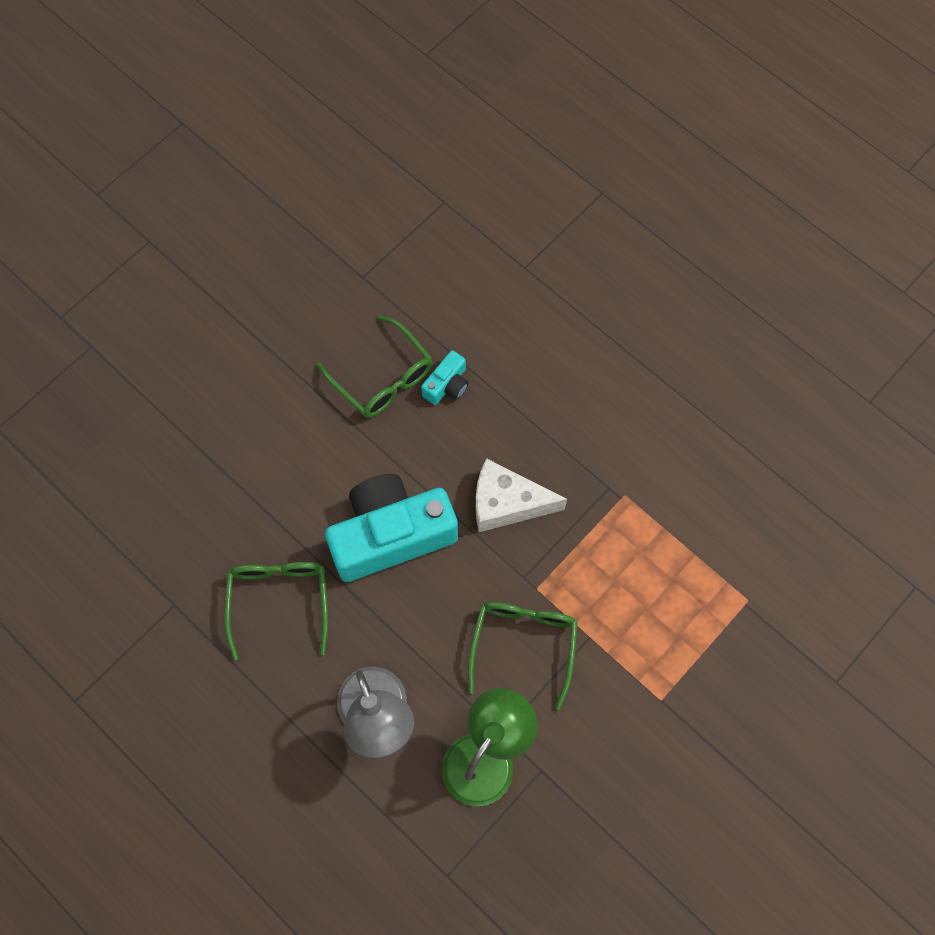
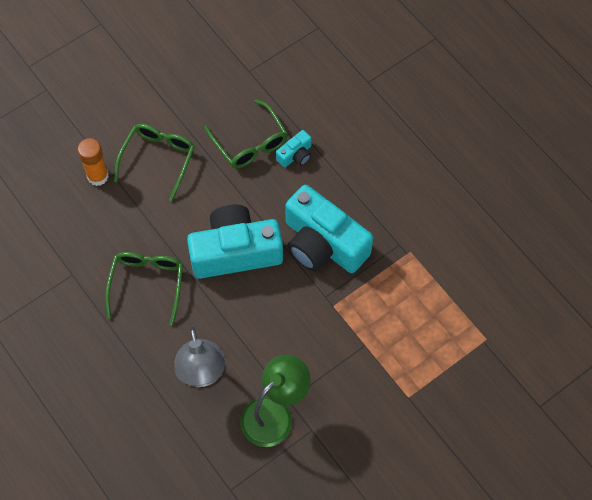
camera: 10 degrees right, 5 degrees down
(184, 458) = (98, 176): none -> orange glue stick
(507, 503) = (323, 243): white cheese -> turquoise camera
(523, 645) = (316, 343): green glasses -> green glasses (158, 159)

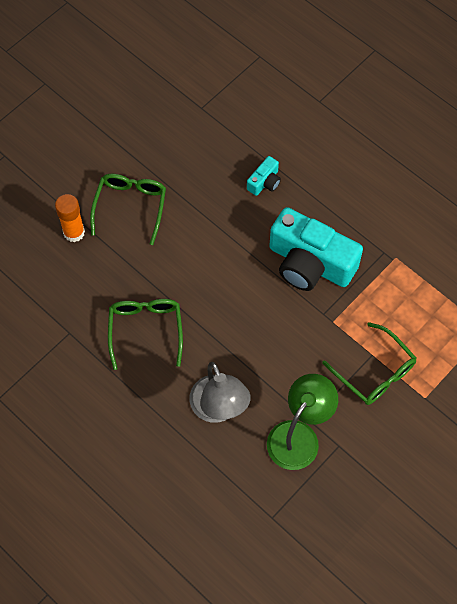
camera: 10 degrees left, 0 degrees up
(235, 252) = (226, 285): turquoise camera -> none
(250, 143) = (217, 177): green glasses -> green glasses (374, 372)

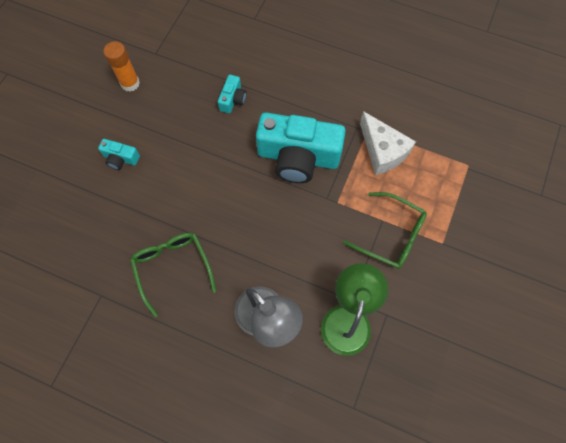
camera: 20 degrees left, 5 degrees up
(74, 232) = (75, 198): orange glue stick -> orange glue stick (130, 83)
(130, 207) = (121, 158): green glasses -> turquoise camera
(401, 285) = (382, 151): none -> white cheese

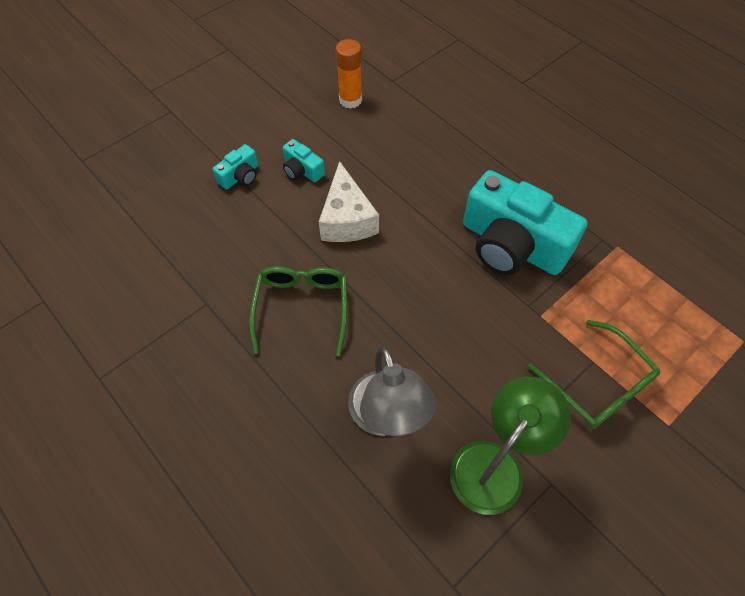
camera: 25 degrees right, 10 degrees down
(233, 99) = (459, 155): turquoise camera -> turquoise camera (240, 176)
(382, 151) = (626, 279): white cheese -> white cheese (347, 219)

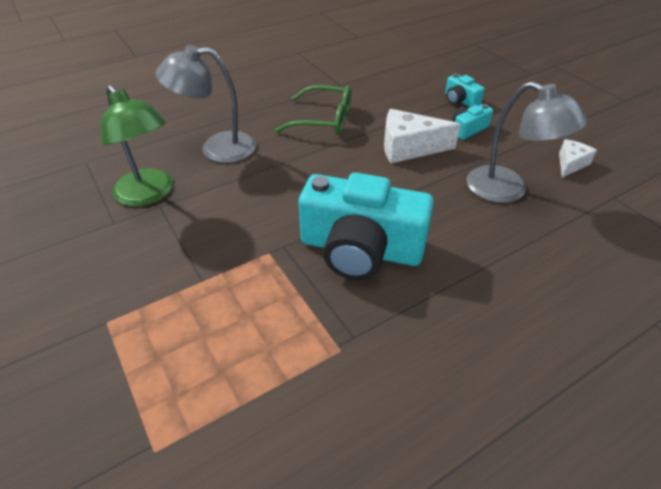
camera: 100 degrees right, 15 degrees down
(350, 100) = (570, 164): orange glue stick -> white cheese
(400, 144) = (508, 190): none -> grey lamp
(511, 245) = (360, 249): turquoise camera -> turquoise camera turned 120 degrees counterclockwise
(598, 384) = (177, 276): green glasses -> none

